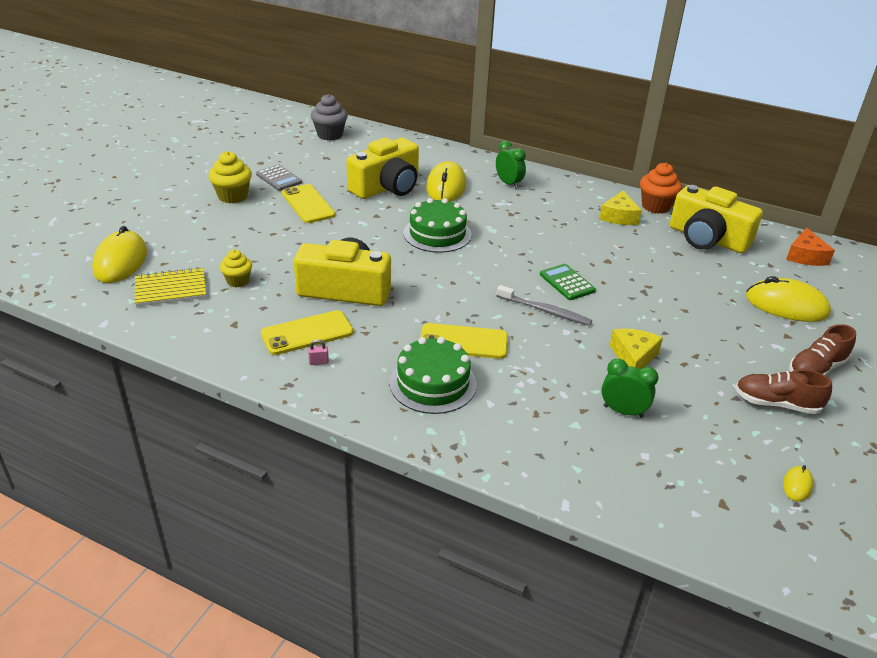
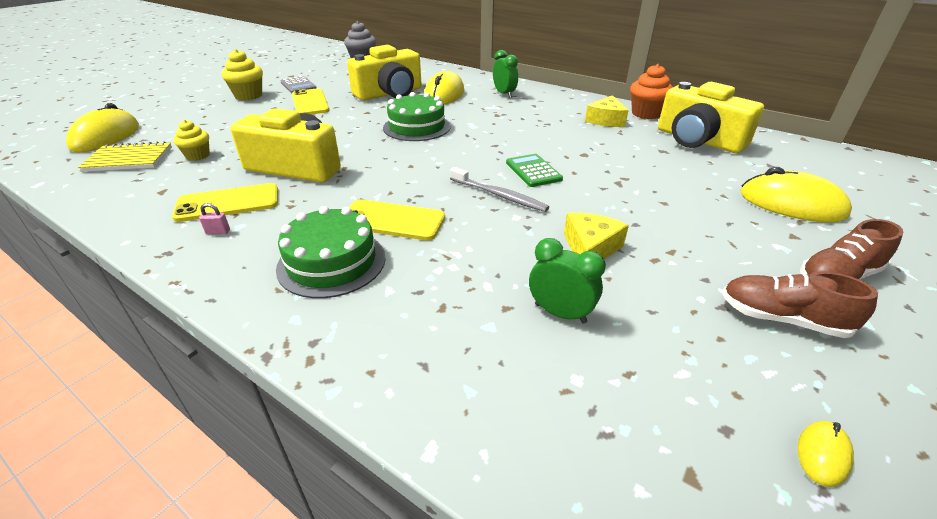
camera: 10 degrees right, 0 degrees up
(805, 256) = (812, 159): orange cheese -> none

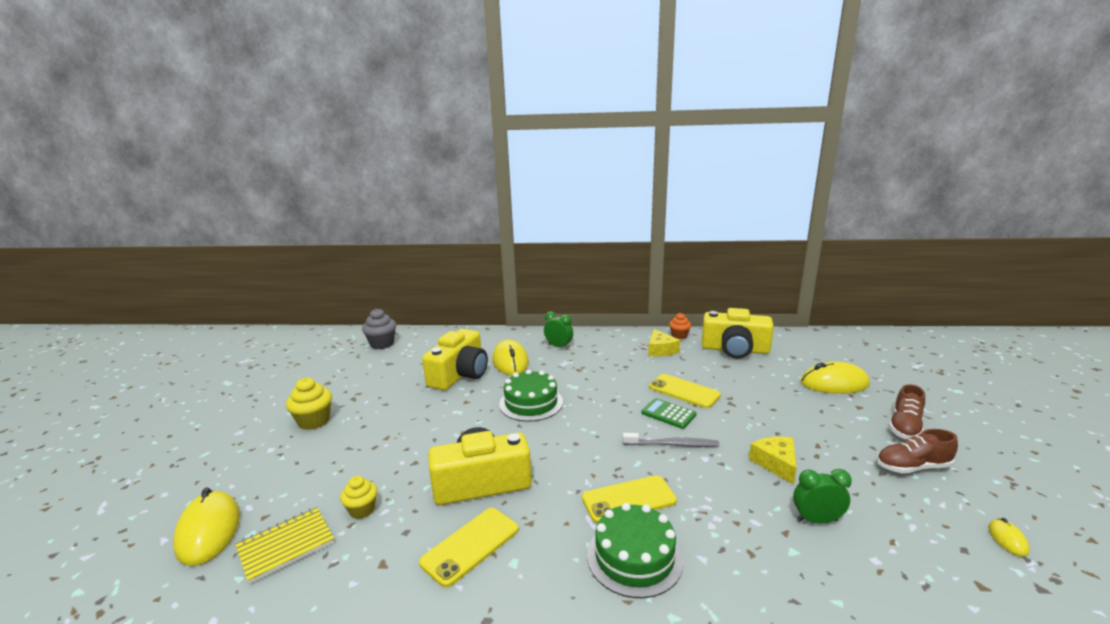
camera: 30 degrees left, 15 degrees down
(218, 232) = (503, 577): pink padlock -> none
(298, 85) = (353, 392): grey calculator -> none
(310, 103) = (395, 409): yellow phone -> yellow phone (684, 391)
(646, 114) = (679, 336): orange cupcake -> orange cupcake, size x0.65

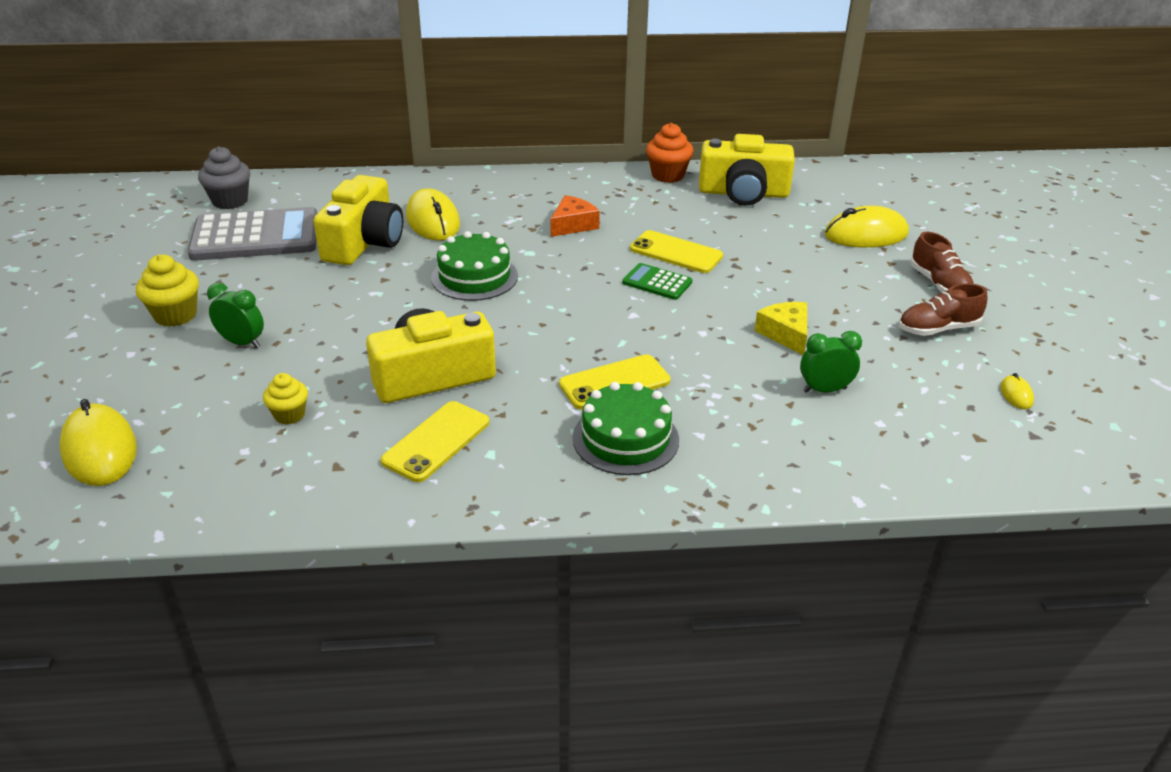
camera: 10 degrees left, 15 degrees up
(286, 546) = (209, 458): yellow notebook -> none
(389, 368) = (255, 236): none -> grey calculator
(558, 346) = (498, 196): green clock -> green clock (242, 343)
(608, 368) = (573, 225): none -> orange cheese
(660, 350) = (643, 197): yellow cheese -> none
(672, 444) = (664, 319): grey toothbrush -> none
(679, 336) = (668, 175): orange cupcake -> orange cupcake, size x1.54
(905, 427) = (939, 284): brown shoe -> brown shoe turned 45 degrees counterclockwise

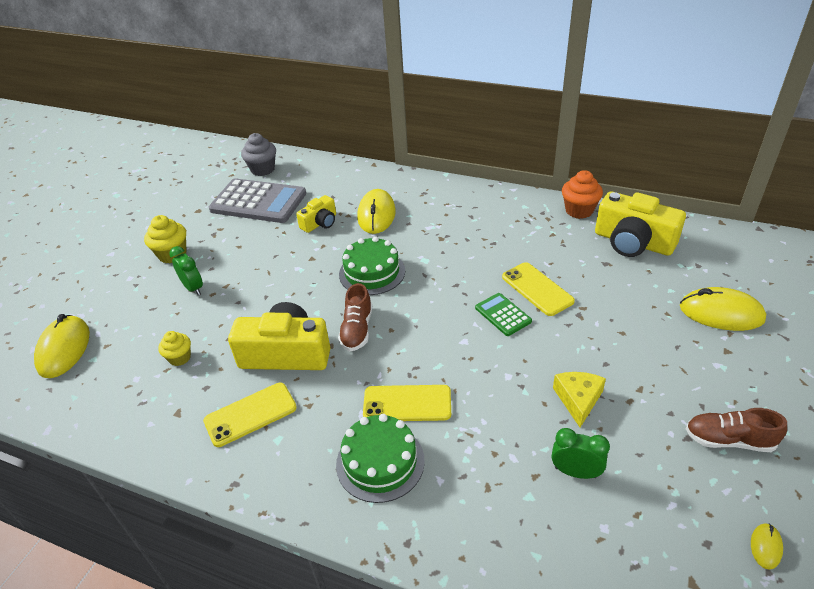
camera: 30 degrees right, 5 degrees up
(364, 242) = (320, 223): yellow camera -> yellow camera, size x0.55
(573, 225) = (473, 242): orange cheese -> none
(939, 284) = (762, 389): brown shoe -> brown shoe (357, 330)

